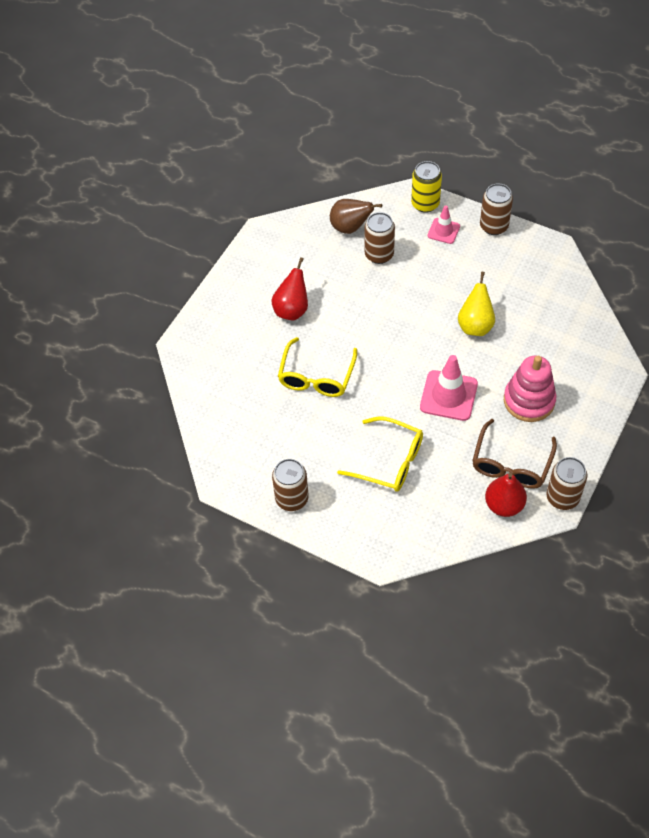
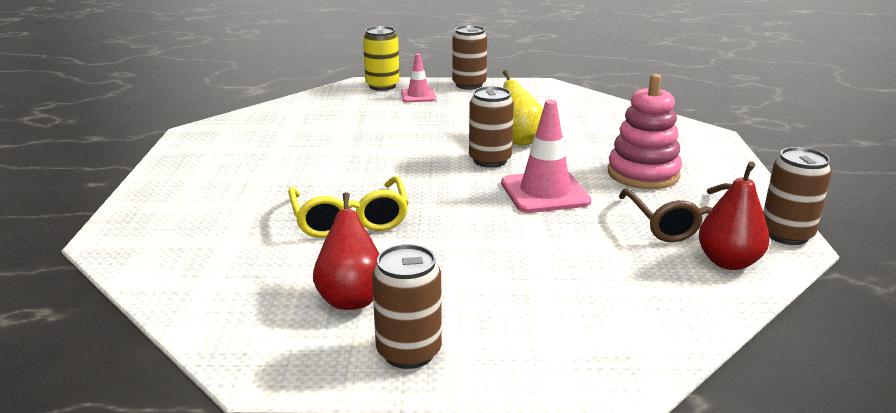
camera: 30 degrees left, 30 degrees down
(292, 310) = (272, 176): red pear -> red pear (351, 298)
(350, 228) = (307, 112): brown pear -> none
(379, 255) = (357, 120): brown can -> brown can (490, 160)
(389, 461) = (528, 266): yellow glasses -> none

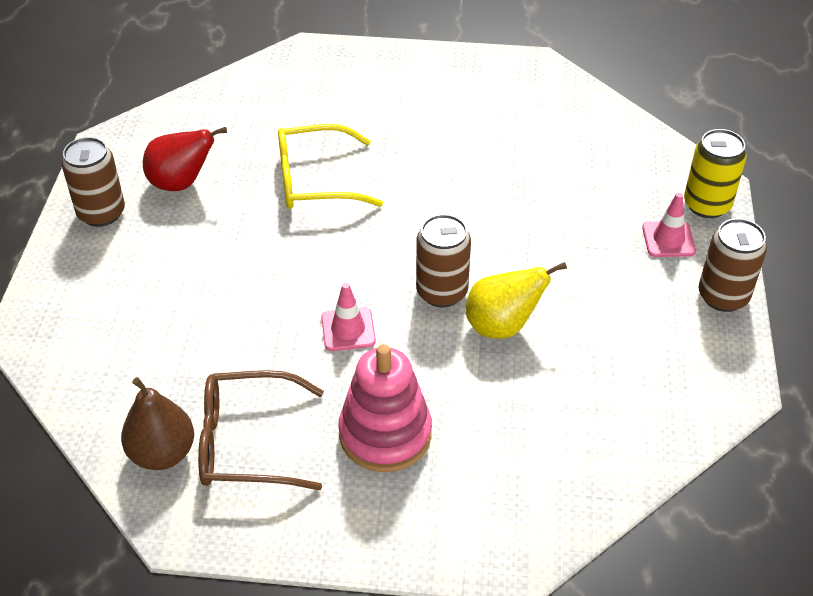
camera: 95 degrees right, 20 degrees up
(545, 192) = (348, 329): pink traffic cone -> pink traffic cone, size x0.59
(728, 262) = (162, 453): red pear -> brown pear
(786, 234) = (203, 532): brown can -> none

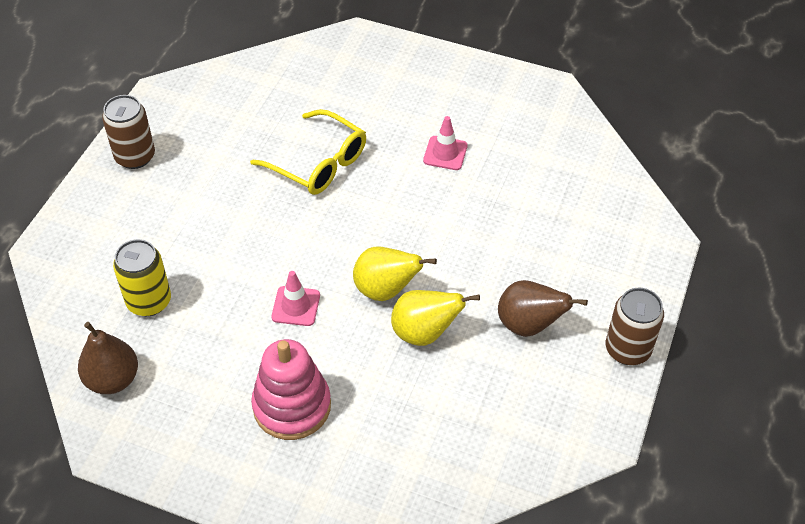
camera: 15 degrees right, 5 degrees up
(181, 183) = (208, 142): red pear -> none
(247, 442) = (181, 386): brown glasses -> none
(315, 180) = (318, 163): yellow glasses -> yellow glasses turned 150 degrees counterclockwise
(442, 292) = (385, 290): brown can -> yellow pear
(610, 294) = (529, 325): none -> brown pear
(668, 239) = (601, 284): pink traffic cone -> pink traffic cone (445, 153)
(707, 205) = (650, 259): yellow can -> yellow can (149, 301)

